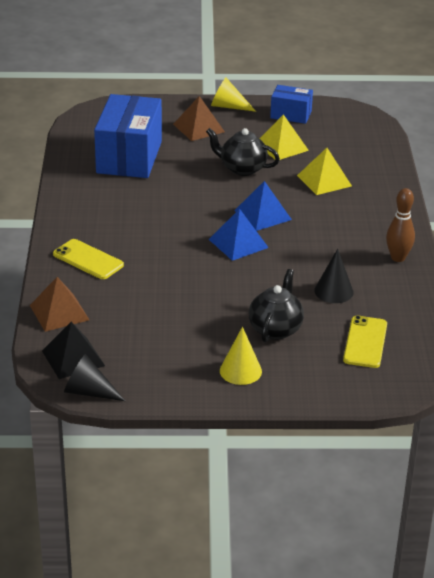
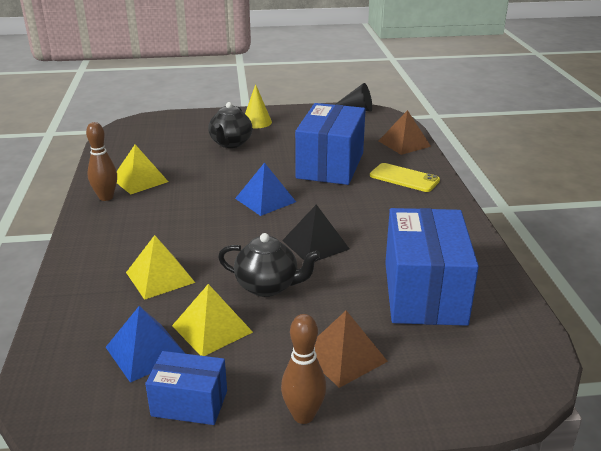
camera: 175 degrees right, 5 degrees down
(73, 358) = (377, 122): black pyramid -> black pyramid (315, 244)
(161, 283) = (330, 165): none -> blue box
(228, 106) = (303, 415): yellow cone -> brown bowling pin
(262, 215) = (240, 229): blue pyramid -> blue pyramid (146, 351)
(333, 291) = (177, 169): black cone -> none
(365, 342) = (161, 140): yellow phone -> none
(371, 278) = (140, 180): none -> yellow pyramid

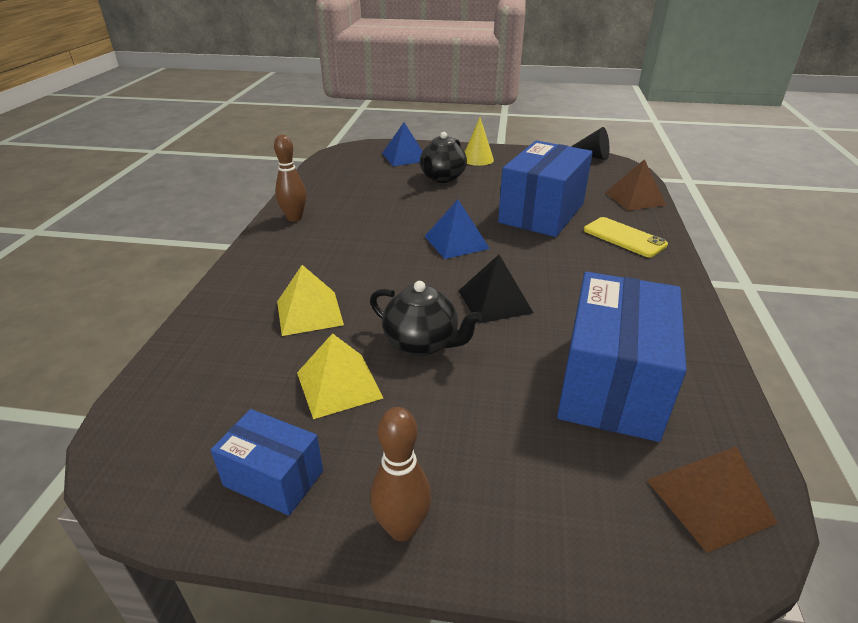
camera: 15 degrees right, 5 degrees up
(140, 180) = (335, 205): yellow pyramid -> none
(146, 351) = (256, 399): blue pyramid -> blue pyramid (405, 157)
(344, 356) = (481, 453): brown pyramid -> brown pyramid (709, 501)

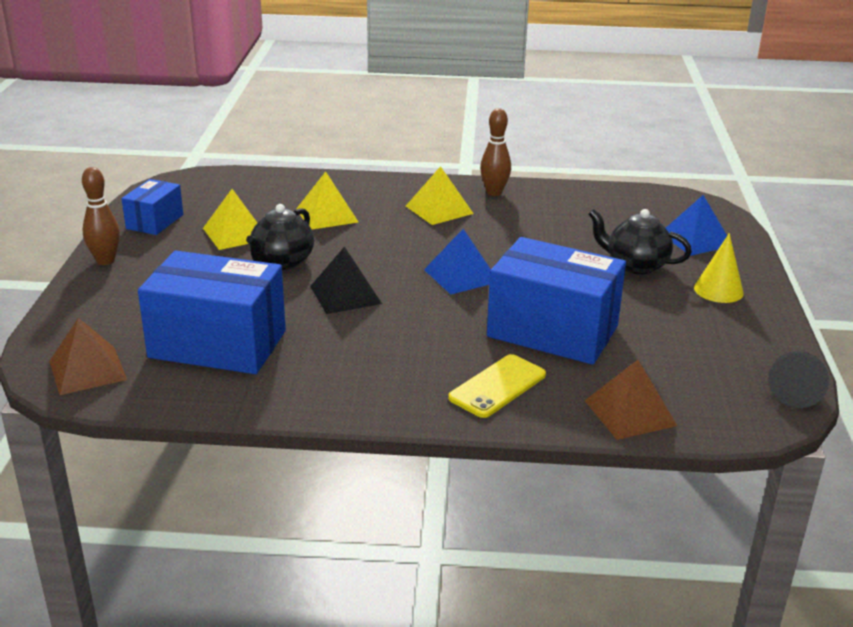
camera: 85 degrees right, 5 degrees down
(321, 246) = (439, 209): none -> yellow pyramid

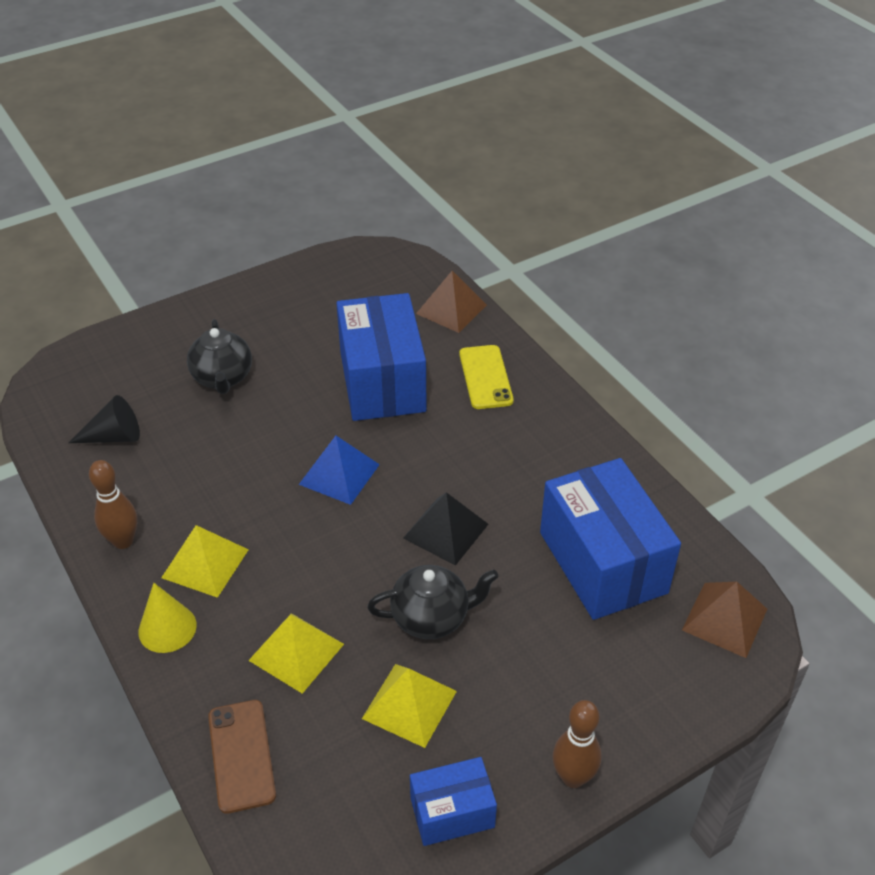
camera: 125 degrees left, 15 degrees up
(285, 184) = (241, 755): none -> brown phone
(497, 386) = (485, 377): yellow phone -> yellow phone turned 75 degrees clockwise
(695, 239) = (136, 361): blue pyramid -> none
(718, 290) = (230, 321): yellow cone -> yellow cone (167, 628)
(795, 391) = (352, 253): black cone -> black cone (114, 436)

